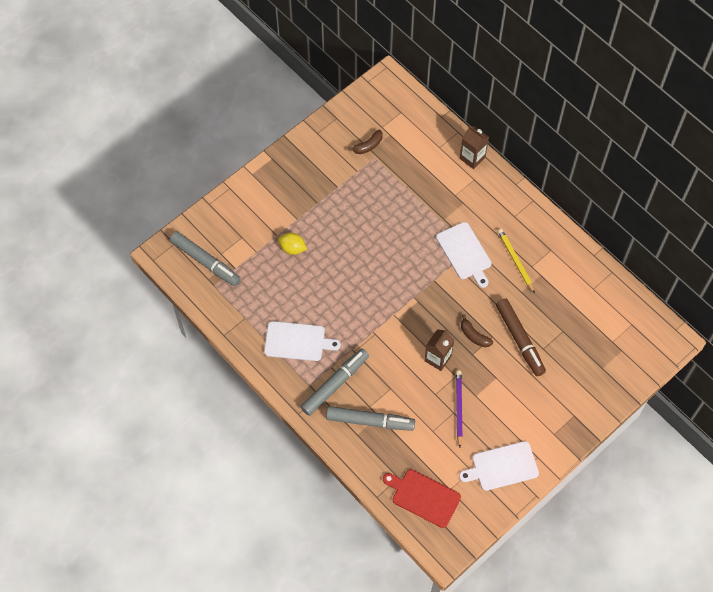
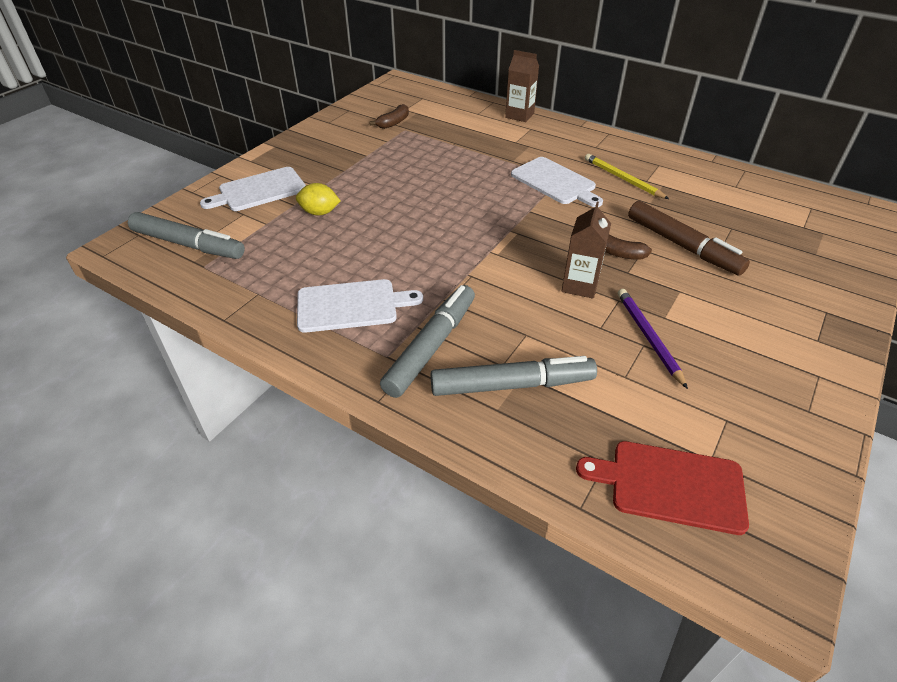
camera: 15 degrees left, 20 degrees down
(502, 466) = (774, 402): white cutting board -> white cutting board (259, 190)

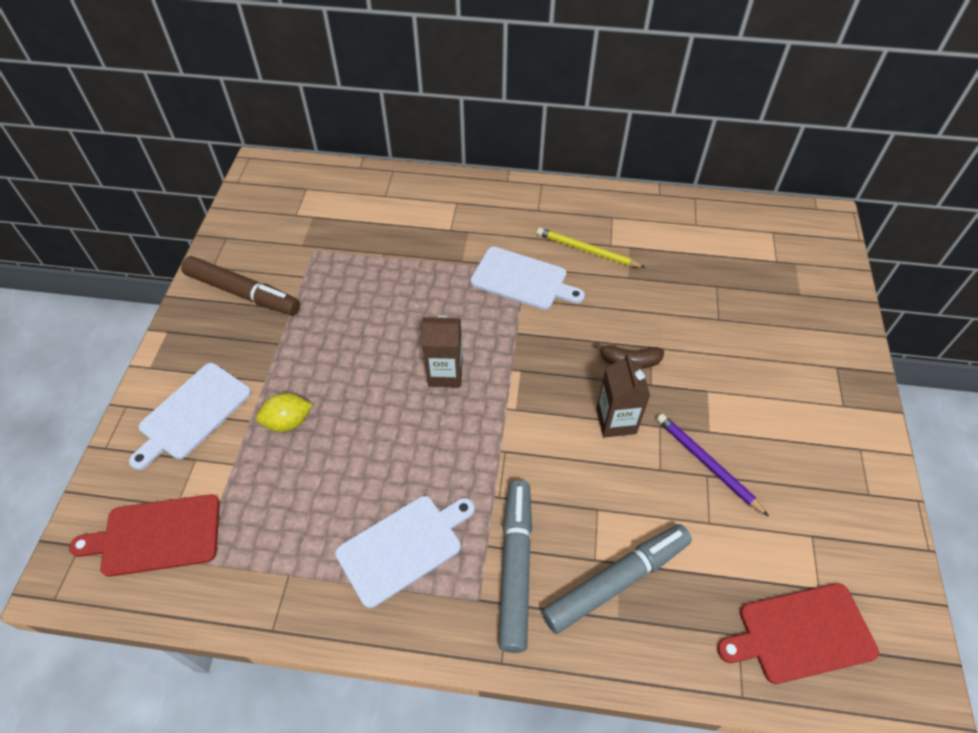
camera: 25 degrees left, 10 degrees up
(188, 244) = (156, 535): grey marker -> red cutting board
(393, 123) = (294, 242): brown banana -> none
(519, 115) = (433, 184): brown carton -> brown carton (445, 373)
(682, 246) = (684, 328): brown marker -> brown marker (243, 293)

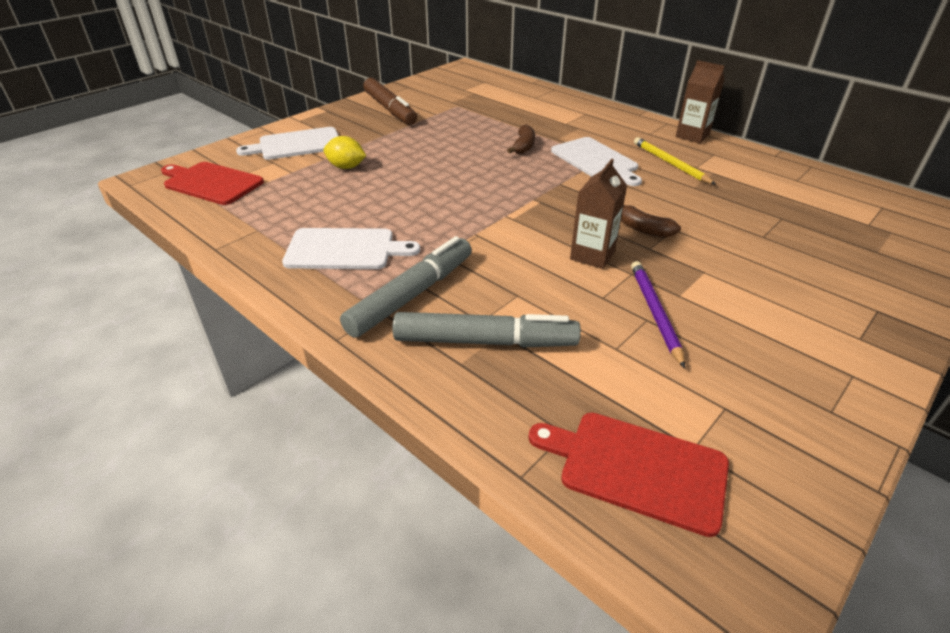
camera: 35 degrees right, 15 degrees down
(440, 290) = (523, 146): none -> brown banana
(445, 373) = (479, 183): brown carton -> brown carton (692, 136)

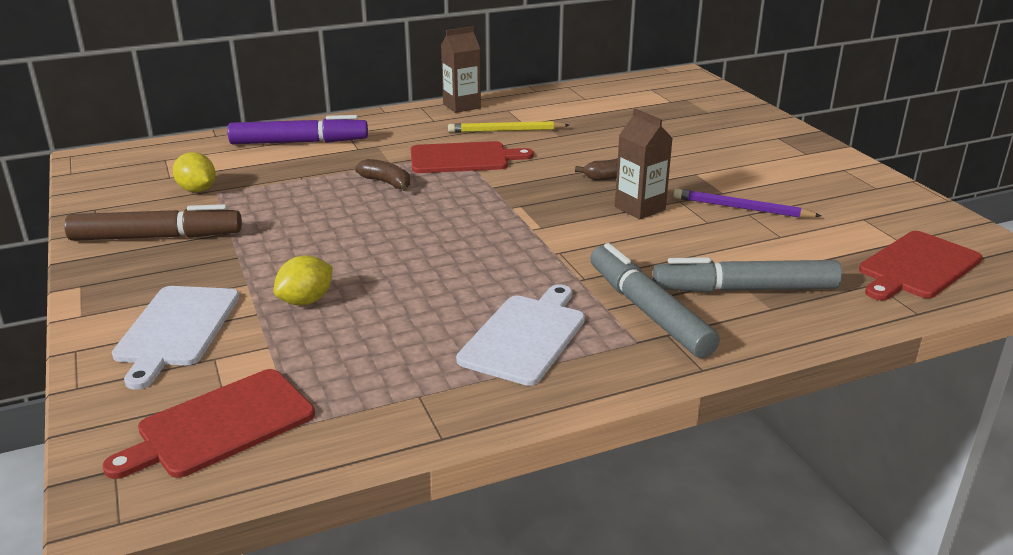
camera: 65 degrees left, 10 degrees down
(454, 100) = (197, 190): none -> yellow lemon
(485, 341) = (745, 289): grey marker -> grey marker turned 120 degrees counterclockwise
(552, 105) = (299, 142): none -> purple marker
(596, 161) = (463, 158): white cutting board -> red cutting board

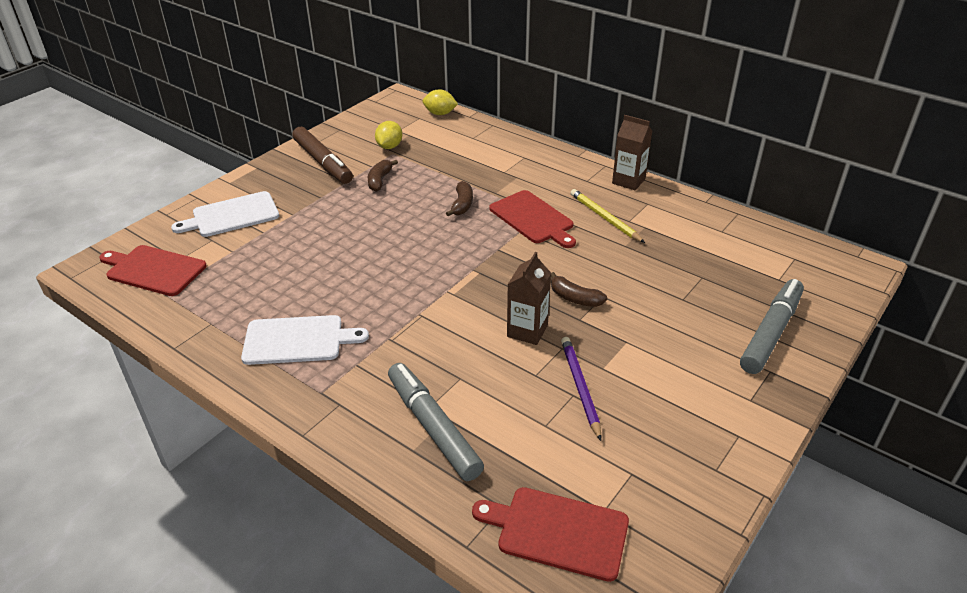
camera: 60 degrees right, 10 degrees up
(263, 213) = (379, 180): none -> brown banana
(299, 142) = (490, 147): purple marker -> none
(306, 301) = (287, 242): yellow lemon -> yellow lemon (440, 113)
(648, 311) = (365, 385): grey marker -> grey marker (770, 333)

